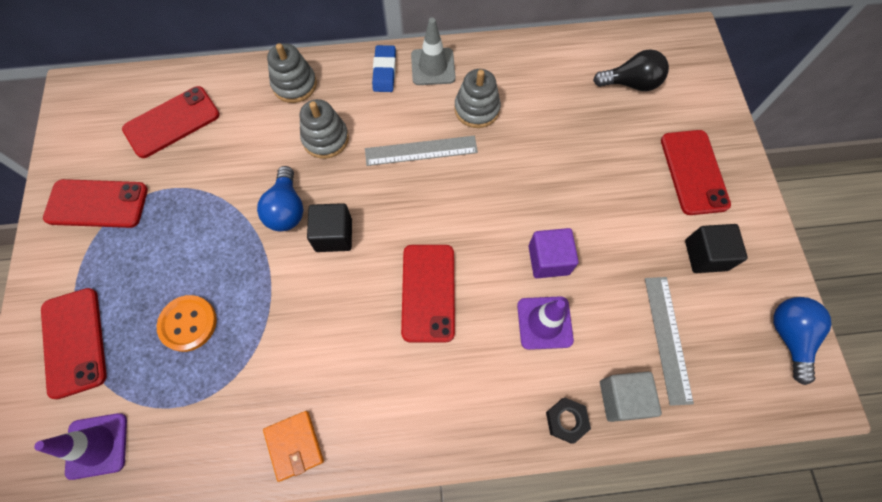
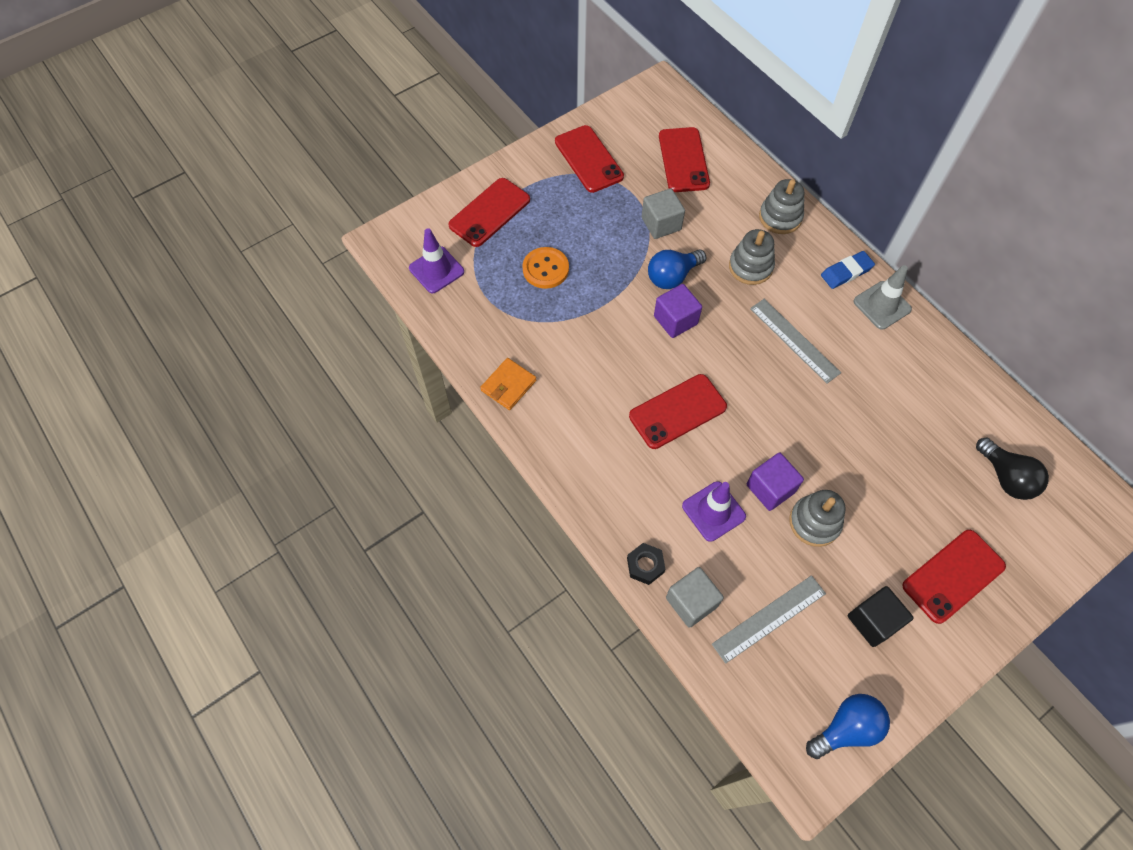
camera: 60 degrees right, 5 degrees down
(172, 122) = (683, 160): red phone -> red phone turned 60 degrees clockwise
(223, 184) = (661, 224): none -> grey cube
(334, 235) = (675, 320): black cube -> purple cube
(477, 109) = (868, 361): grey stacking toy -> grey stacking toy (814, 522)

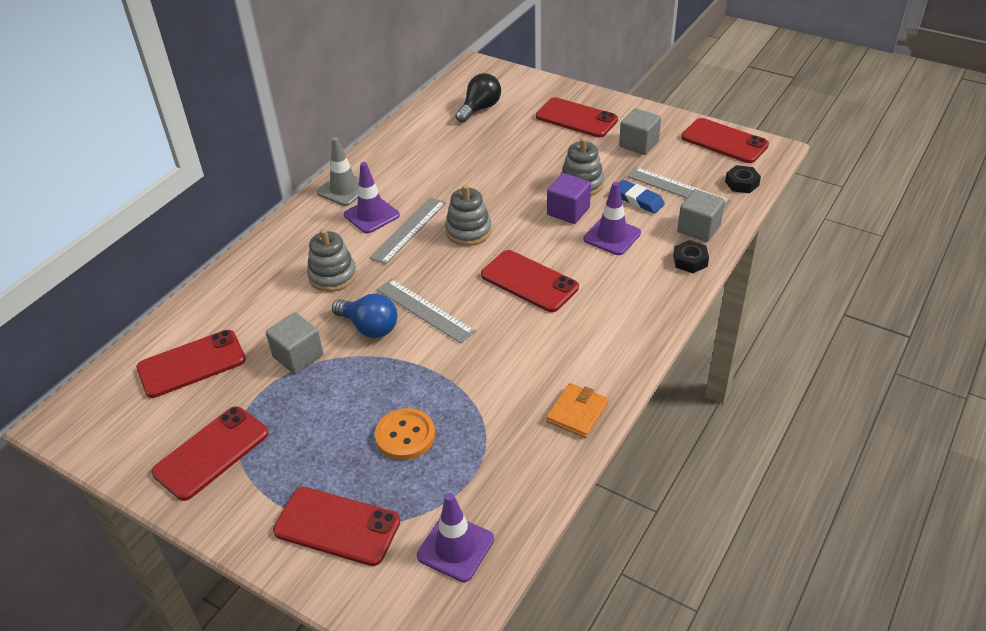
camera: 110 degrees left, 20 degrees down
(508, 385) = (577, 413): orange wallet -> orange wallet turned 75 degrees counterclockwise
(675, 320) = (424, 310): purple cube -> grey ruler
(752, 697) = (742, 183): none -> black nut
(780, 217) = (258, 270): grey stacking toy -> grey stacking toy (468, 231)
(829, 317) = (371, 215): none -> purple traffic cone
(846, 272) = (313, 215): blue eraser -> blue eraser (638, 200)
(846, 728) = (724, 141): blue light bulb -> red phone
(873, 621) = (638, 144): black cube -> grey cube

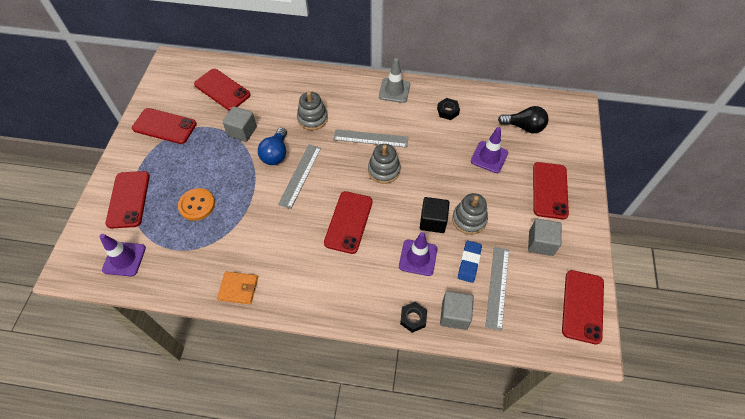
camera: 65 degrees right, 15 degrees up
(371, 215) = (376, 114): purple traffic cone -> purple traffic cone (489, 157)
(568, 211) = (433, 221): purple cube -> black cube
(742, 183) = (530, 334): black nut -> black nut (447, 111)

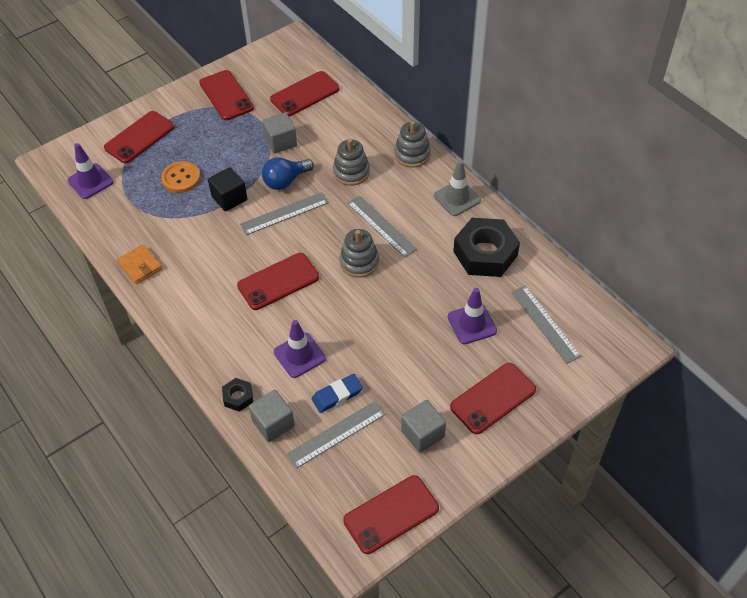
camera: 45 degrees right, 5 degrees down
(222, 90) = (305, 94): red phone -> red phone turned 60 degrees clockwise
(433, 221) = (349, 337): black cube -> black cube (229, 198)
(447, 111) = (485, 253): black nut -> black nut, size x2.16
(469, 219) = (382, 361): grey stacking toy -> grey stacking toy (412, 154)
(524, 127) = (545, 324): black light bulb -> grey ruler

